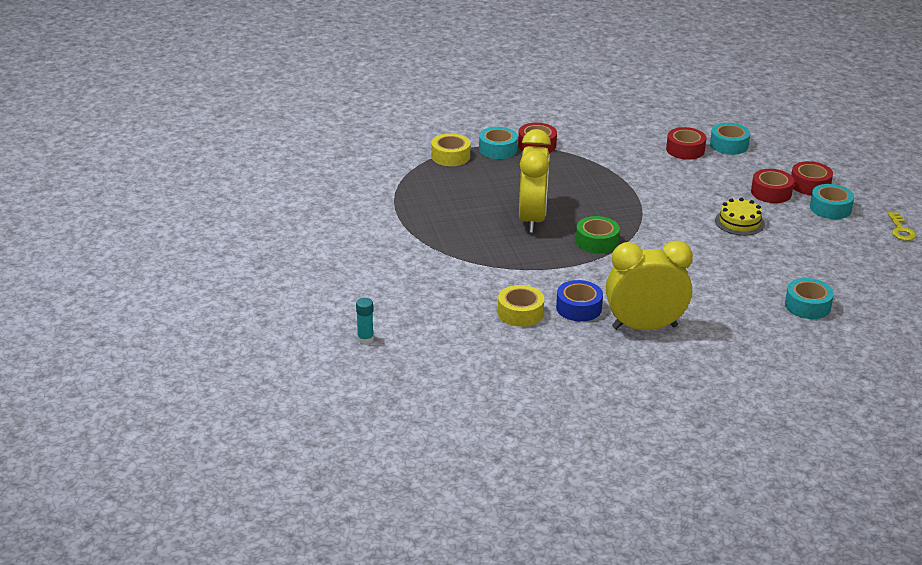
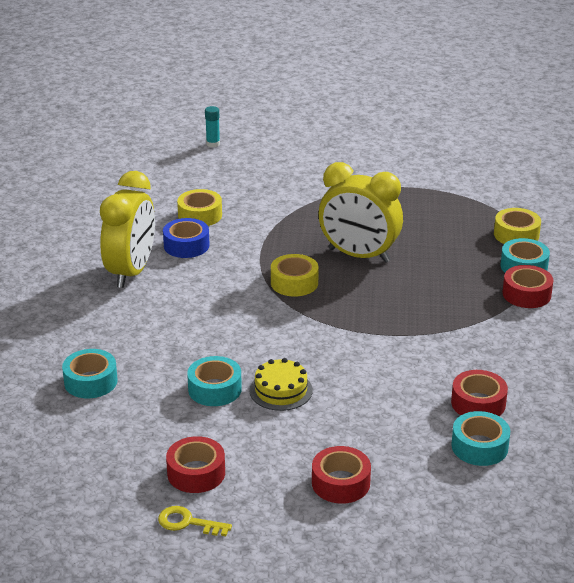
camera: 110 degrees right, 0 degrees up
(597, 242) = (294, 283): green tape -> yellow tape
(771, 192) = (337, 440): red tape -> red tape (196, 473)
(830, 208) = (274, 478): turquoise tape -> turquoise tape (215, 389)

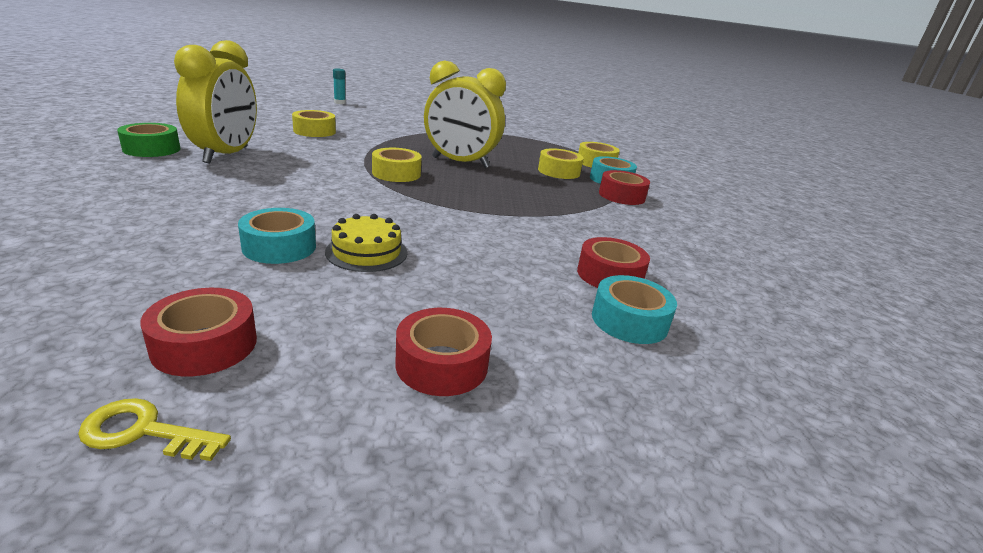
camera: 10 degrees left, 5 degrees down
(64, 271) = (151, 149): none -> green tape
(90, 381) = (109, 231): turquoise tape -> none
(186, 245) = (294, 145): blue tape -> none
(467, 258) = (559, 171): none -> yellow tape

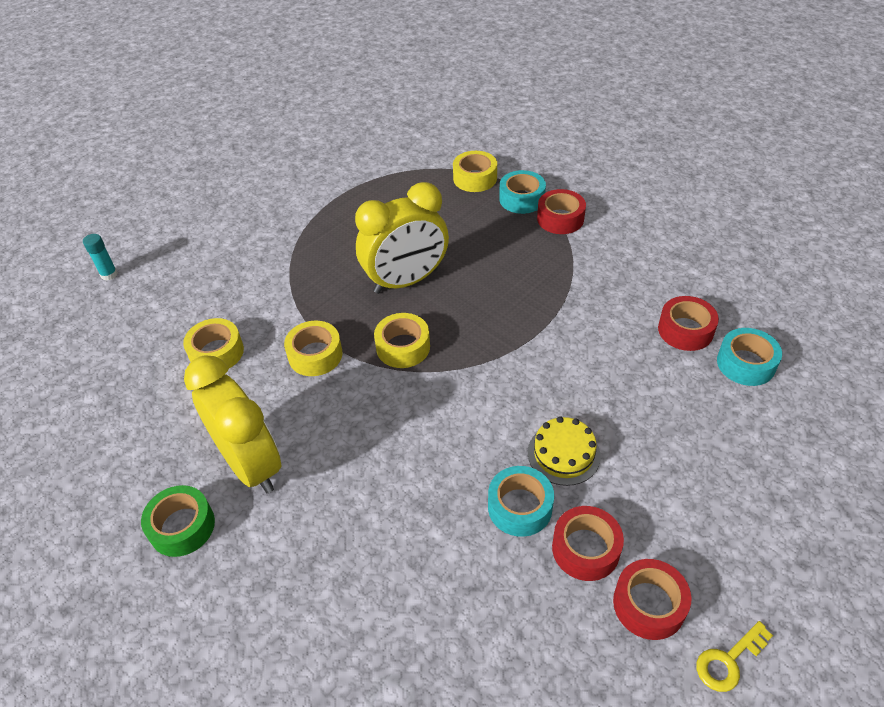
camera: 40 degrees left, 20 degrees up
(442, 364) = (739, 489): red tape -> red tape (585, 549)
(559, 171) = (478, 221): yellow tape -> yellow tape (315, 355)

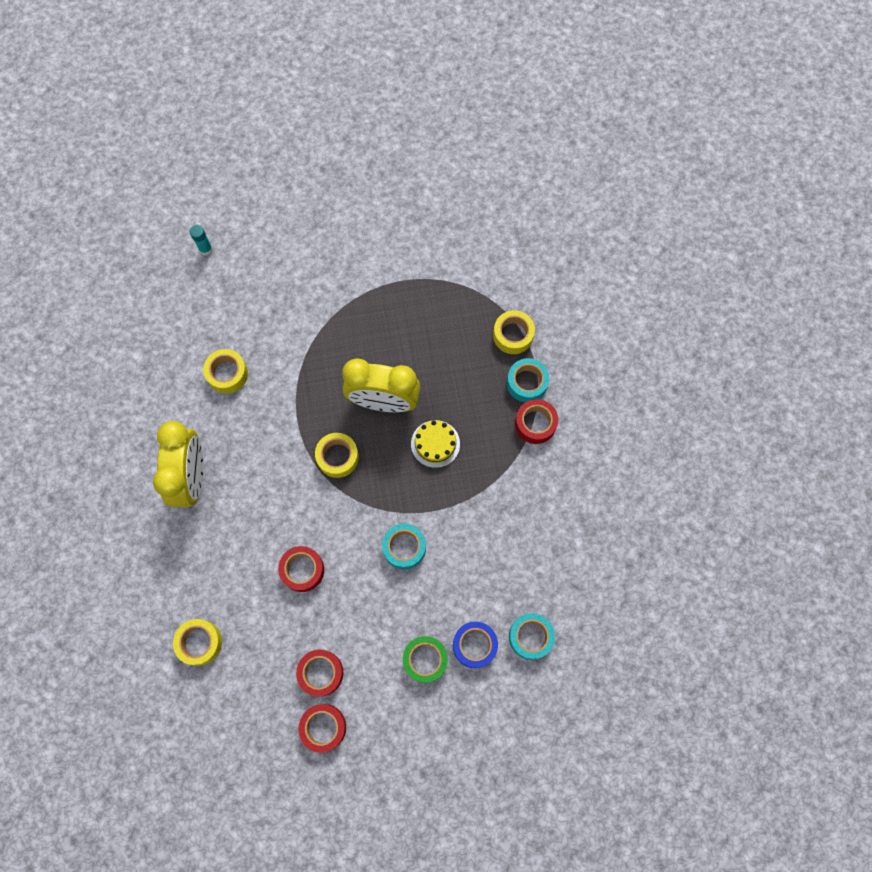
camera: 35 degrees right, 25 degrees up
(182, 526) = (132, 491): green tape -> green tape (425, 659)
(315, 355) = (282, 422): yellow tape -> yellow tape (199, 642)
(520, 507) = (309, 621): turquoise tape -> turquoise tape (404, 547)
(563, 454) = (363, 608): yellow cake -> yellow cake (435, 444)
(685, 330) = (520, 583): red tape -> red tape (302, 570)
(706, 406) = (474, 645): none -> blue tape
(728, 660) = (333, 785): yellow key -> none

